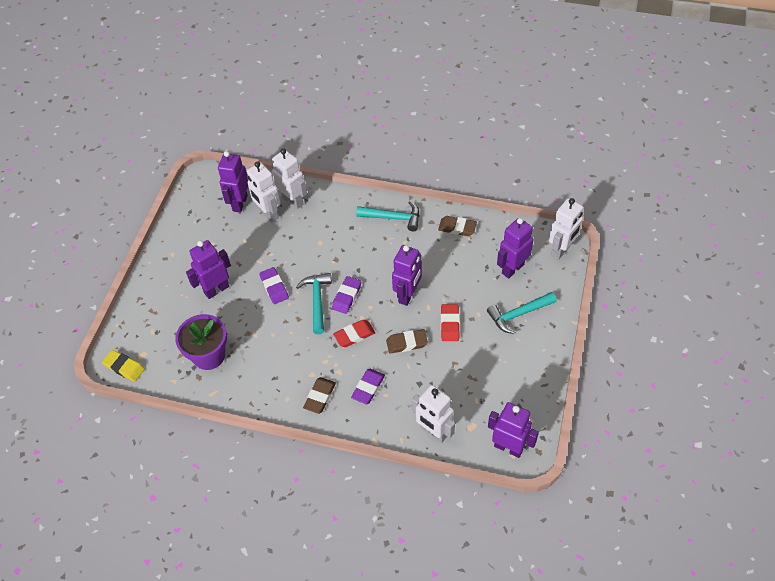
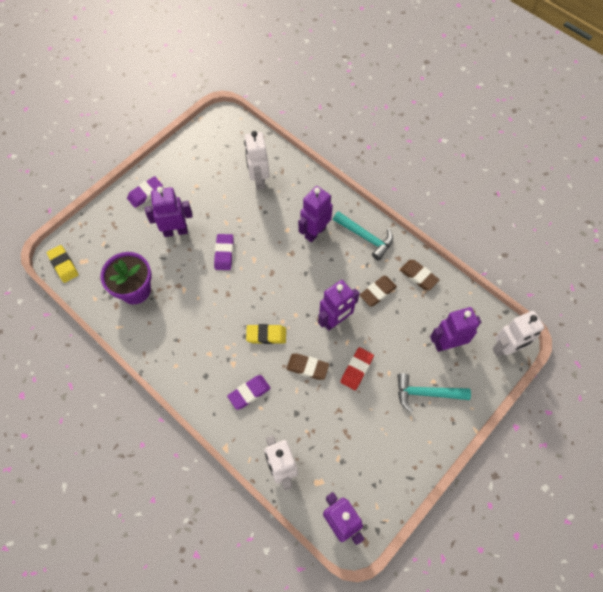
camera: 25 degrees right, 10 degrees up
(239, 203) = (240, 158): purple robot -> purple robot (315, 232)
(293, 200) = (287, 177): white robot -> none
(317, 301) = (253, 285): turquoise hammer -> none
(319, 397) = (203, 379): brown eraser -> brown eraser (377, 292)
(347, 296) = (281, 294): purple eraser -> purple eraser (145, 193)
(354, 335) = (266, 335): red eraser -> yellow eraser

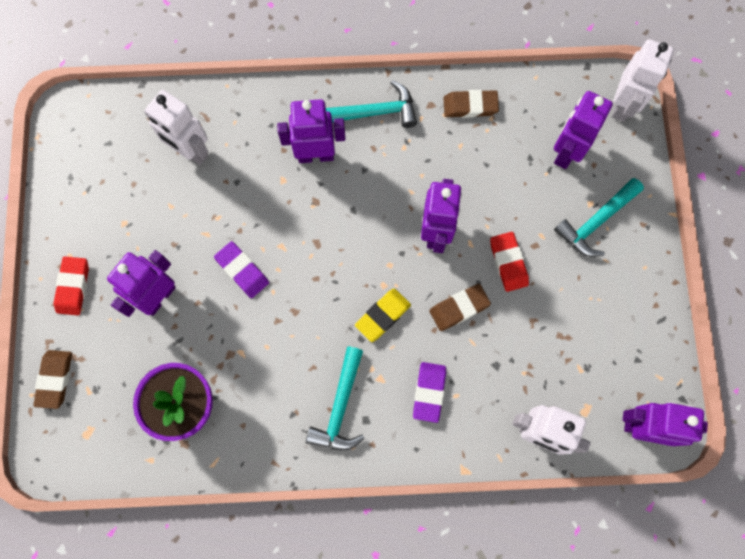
camera: 45 degrees left, 10 degrees up
(63, 265) = (69, 459): yellow eraser -> none
(145, 193) = (73, 287): purple eraser -> red eraser
(200, 358) = (340, 407): none -> turquoise hammer
(315, 232) = (316, 155): purple robot -> purple robot turned 90 degrees clockwise
(377, 292) = (447, 161): brown eraser -> brown eraser (55, 379)

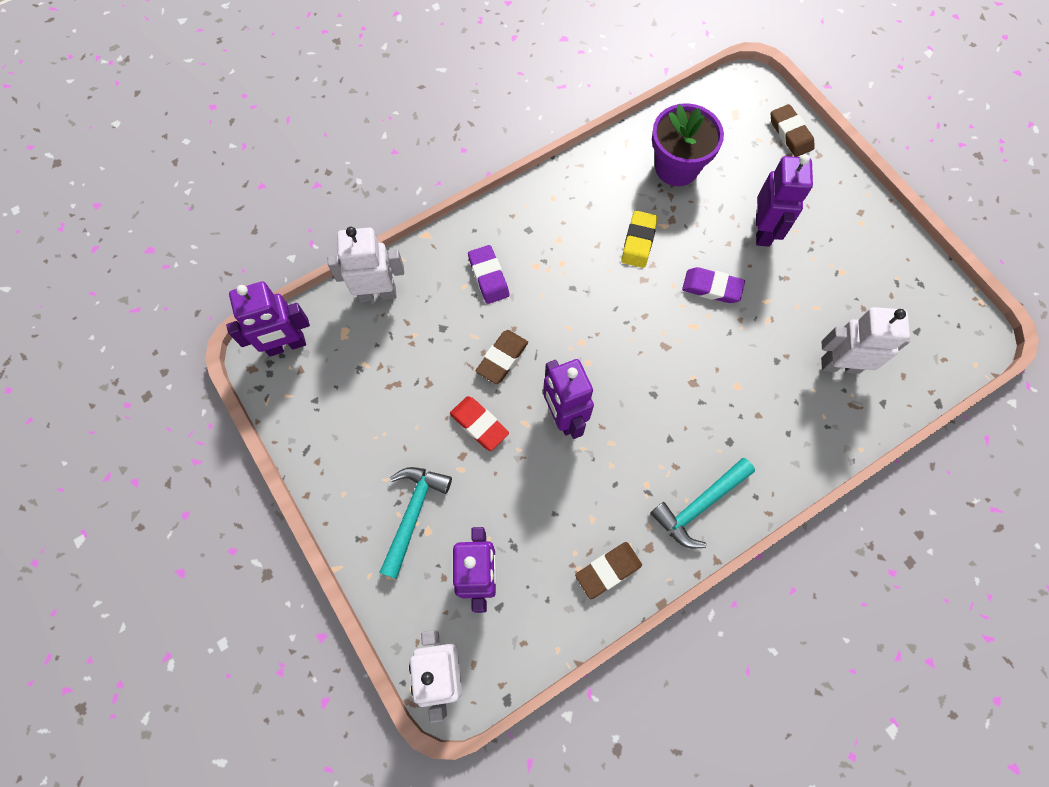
camera: 150 degrees right, 5 degrees down
(73, 287) = (837, 202): red eraser -> none
(316, 155) = (725, 427): purple robot -> none
(340, 407) = (555, 228): turquoise hammer -> none
(383, 316) = (566, 316): yellow eraser -> yellow eraser (638, 241)

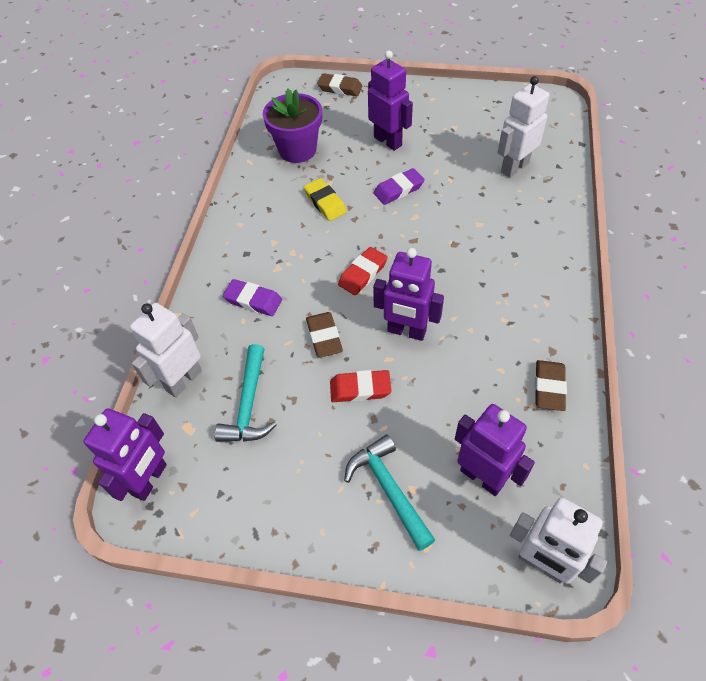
camera: 45 degrees left, 15 degrees down
(590, 335) = (363, 274): none -> red eraser
(699, 505) = (545, 301): turquoise hammer -> turquoise hammer (248, 405)

